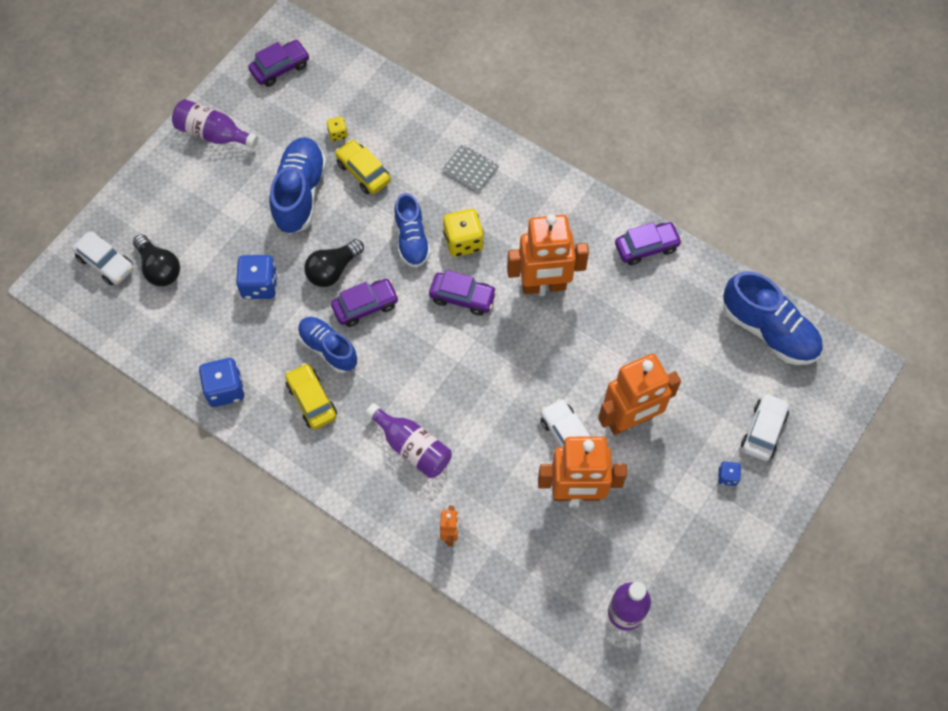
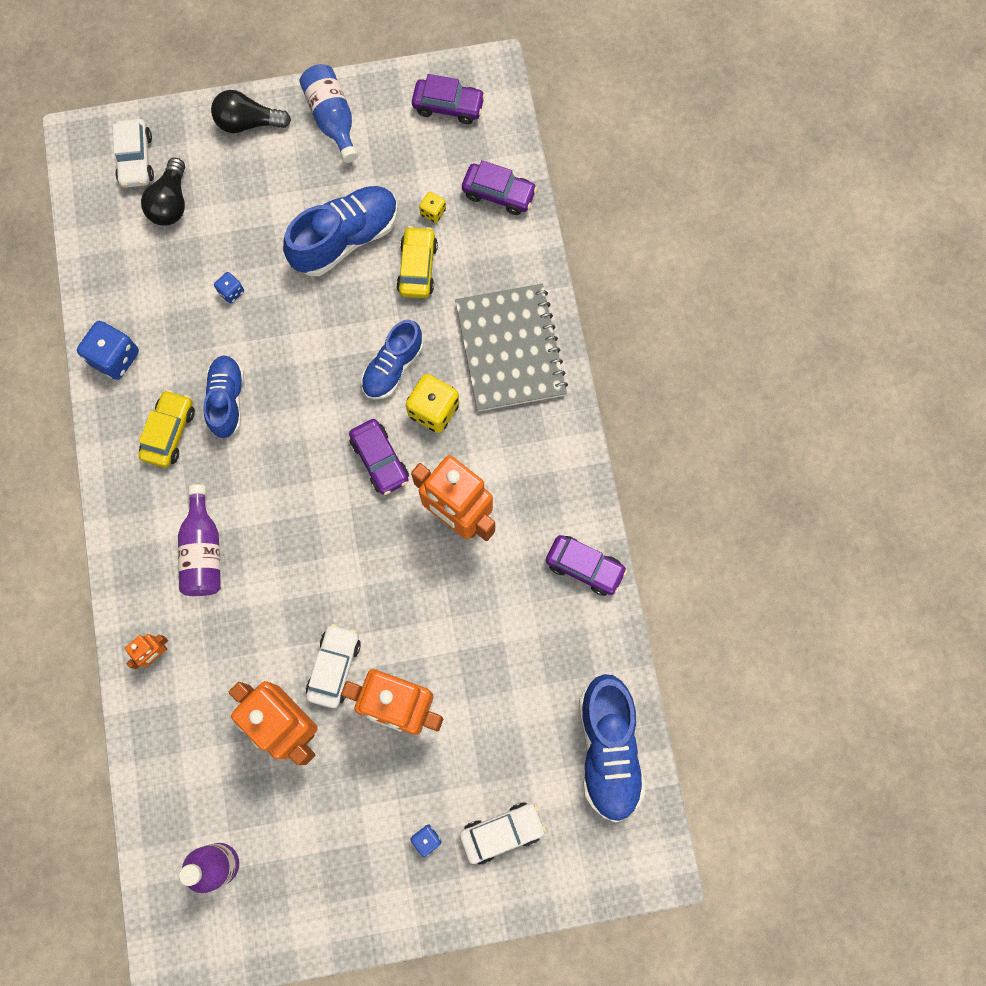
camera: 45 degrees right, 10 degrees up
(213, 134) = (332, 119): purple bottle -> blue bottle
(259, 285) = (231, 292): blue dice -> blue dice, size x0.52
(333, 270) = (301, 334): black light bulb -> black light bulb (248, 123)
(365, 306) = (294, 391): purple car -> purple car (498, 194)
(470, 169) = (510, 349): grey notebook -> grey notebook, size x2.18

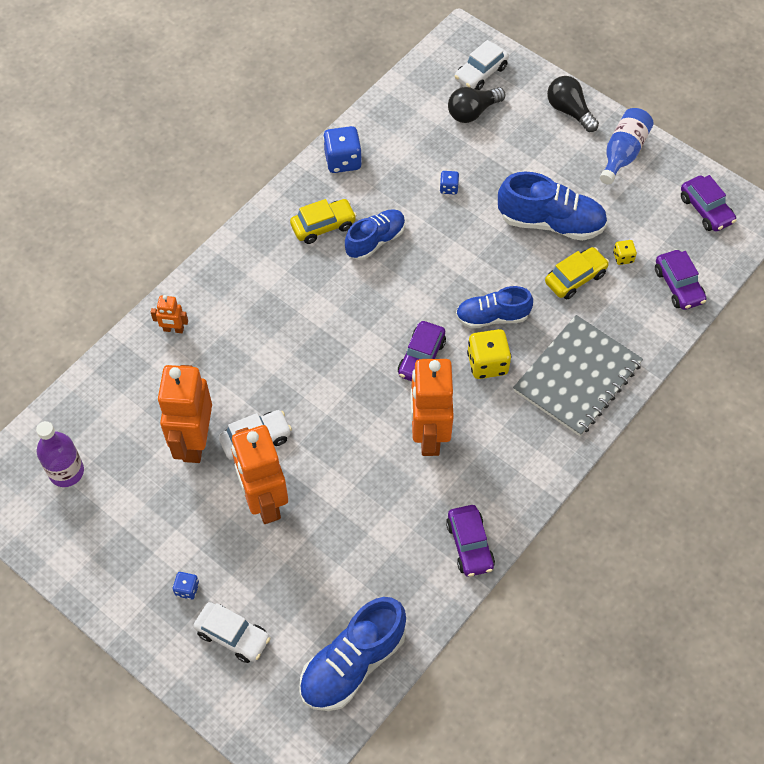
camera: 50 degrees right, 15 degrees down
(203, 551) = (264, 304): purple bottle -> none

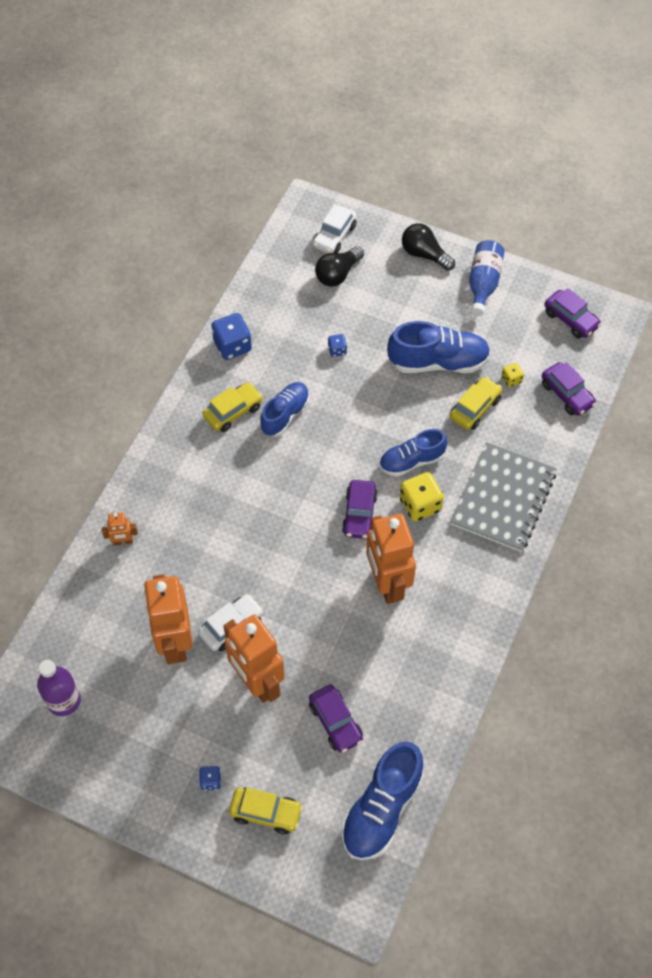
camera: 15 degrees left, 0 degrees up
(233, 635) = (266, 812): white car -> yellow car
(469, 545) = (453, 675): purple car -> purple car (335, 722)

